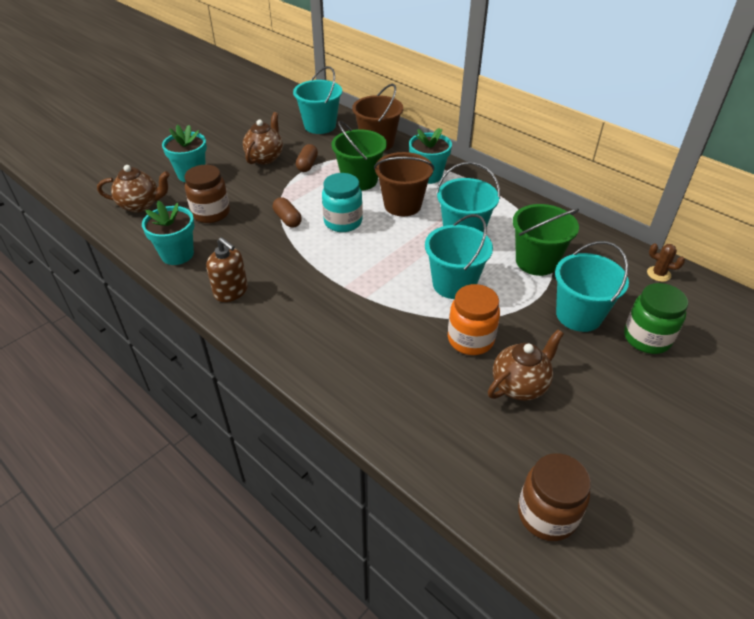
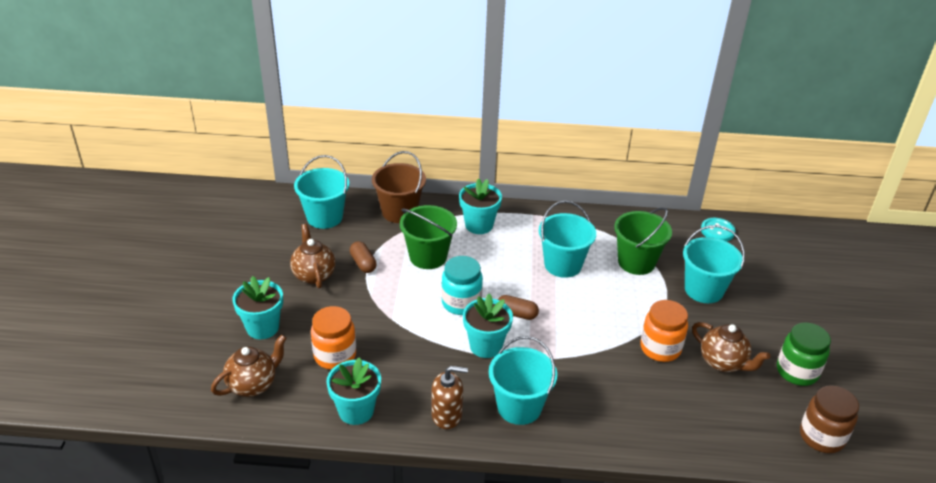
camera: 40 degrees left, 5 degrees down
(211, 213) = (335, 356): brown jar -> orange jar
(287, 219) = (412, 325): brown capsule -> brown capsule (516, 314)
(322, 260) = (486, 346): none -> turquoise flower pot
(402, 205) = (490, 263): brown bucket -> none
(454, 284) = (603, 311): turquoise bucket -> turquoise bucket (519, 407)
(520, 385) = (723, 363): brown teapot -> brown teapot turned 120 degrees clockwise
(646, 338) = (756, 284): green jar -> green jar (797, 371)
(658, 274) = (717, 231): brown cactus -> turquoise button

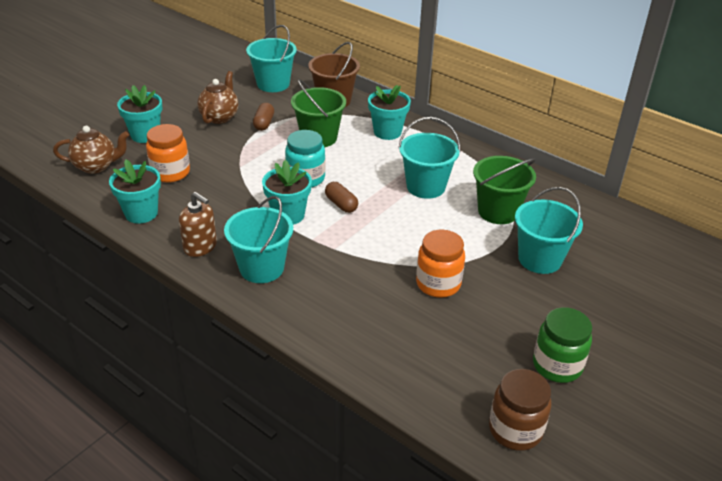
camera: 35 degrees right, 0 degrees up
(717, 231) = (614, 220): turquoise button -> none
(723, 363) = (486, 323): brown teapot -> none

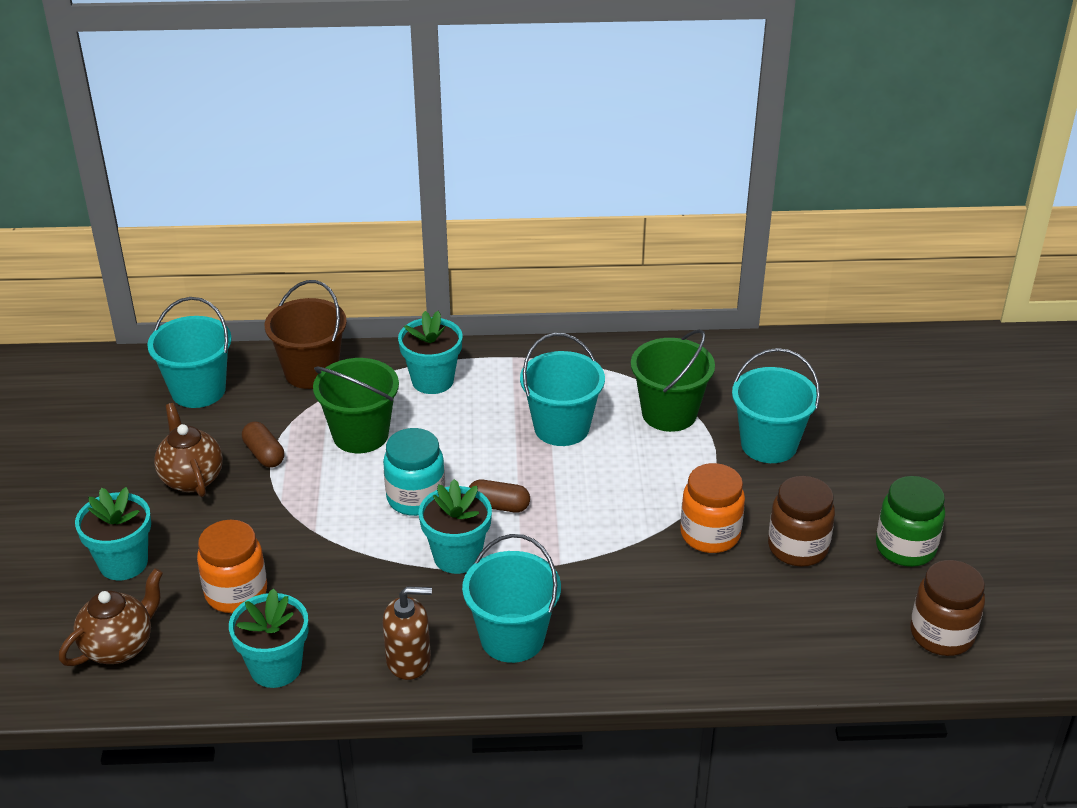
camera: 40 degrees left, 0 degrees up
(483, 322) = (797, 547): none -> brown jar

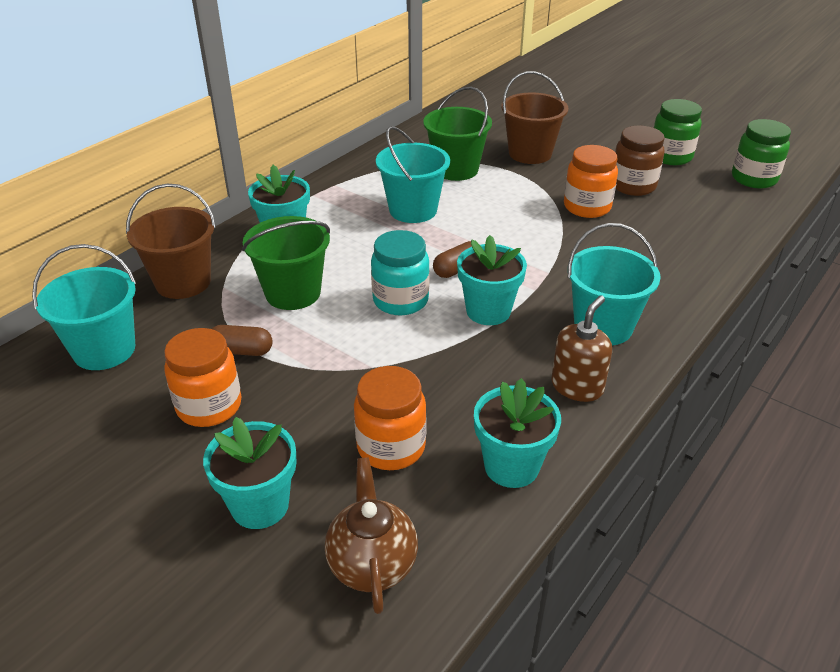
camera: 50 degrees left, 0 degrees up
(191, 478) = (209, 406): brown teapot -> orange jar
(769, 444) = (530, 153): turquoise bucket -> brown bucket
(941, 634) = (754, 179): brown jar -> green jar

